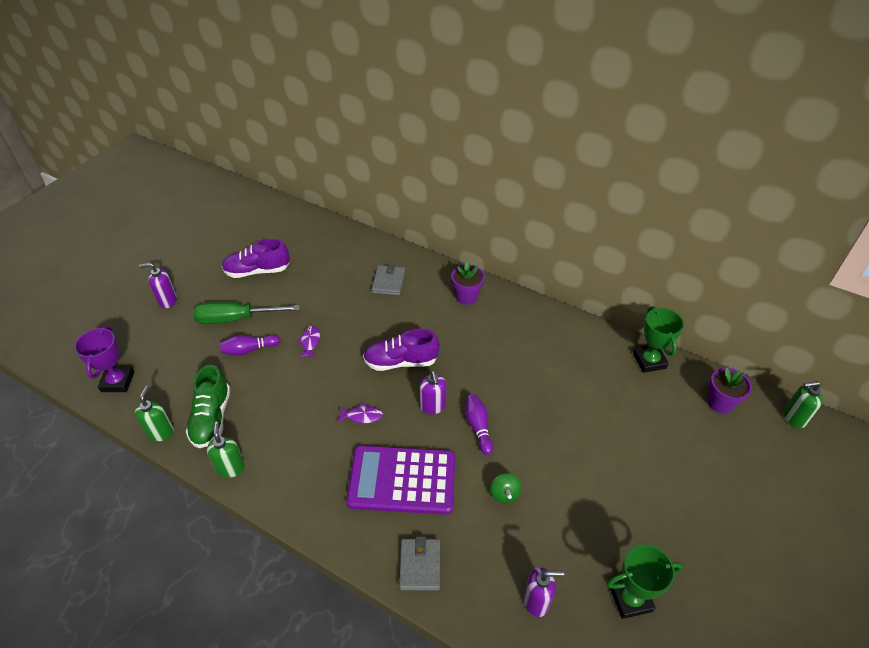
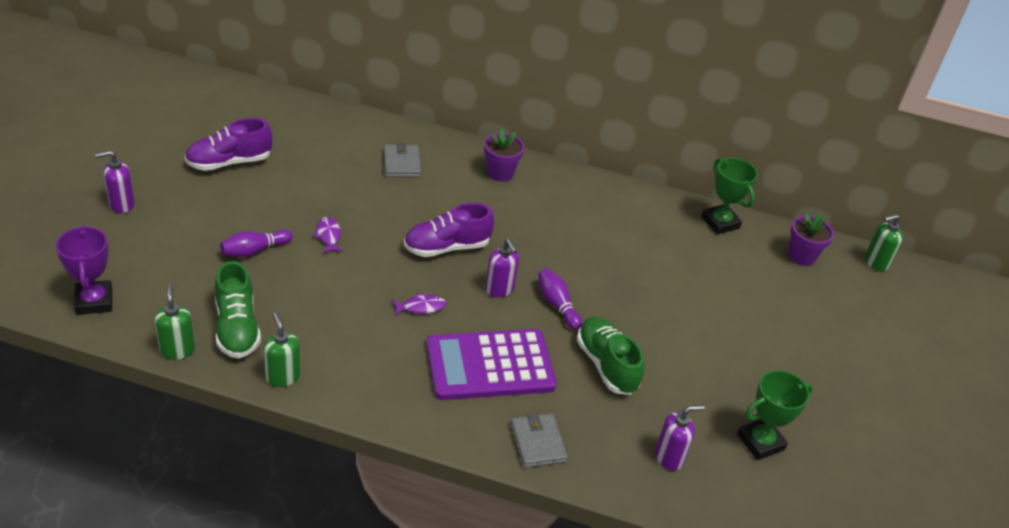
camera: 20 degrees left, 5 degrees down
(236, 319) = (223, 218): green screwdriver -> none
(505, 494) = (606, 365): green spinning top -> green shoe

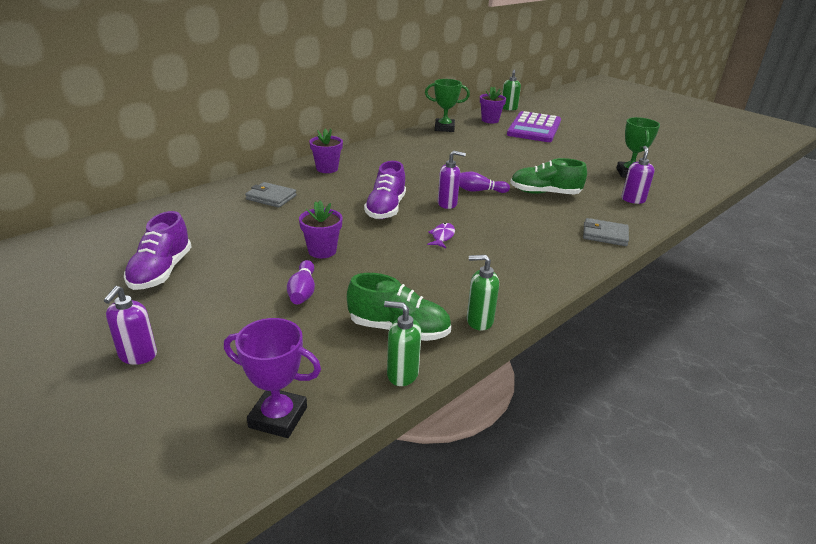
camera: 55 degrees left, 10 degrees down
(328, 236) = (322, 251): purple fish -> purple flower pot
(490, 365) = (521, 229): purple calculator -> purple calculator (534, 128)

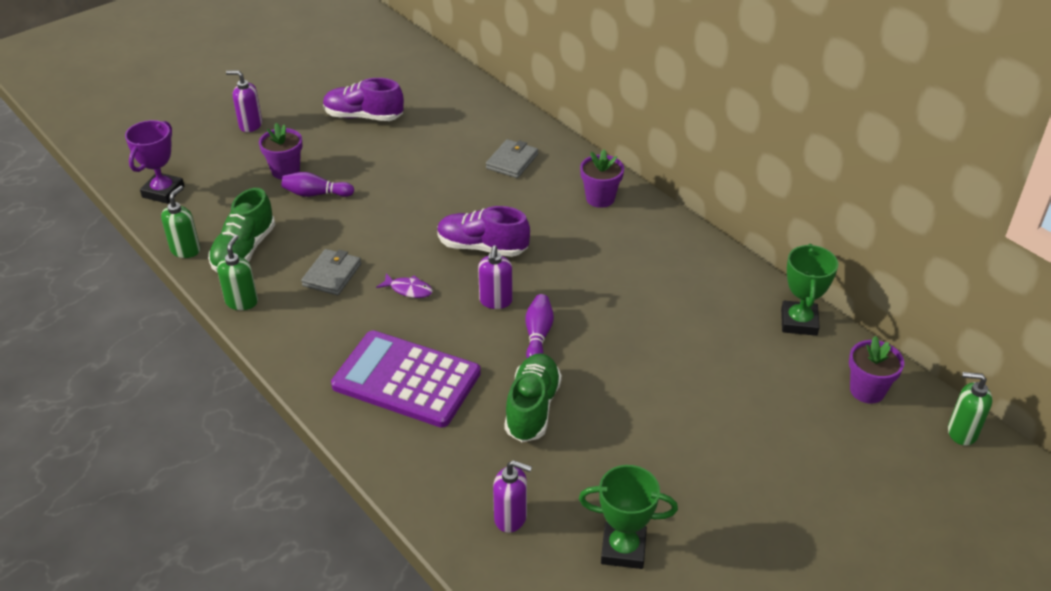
camera: 95 degrees right, 10 degrees up
(322, 251) = (387, 202): purple flower pot -> purple flower pot (285, 171)
(534, 128) = (841, 452): purple calculator -> purple calculator (406, 379)
(605, 235) = (398, 447): grey wallet -> grey wallet (332, 275)

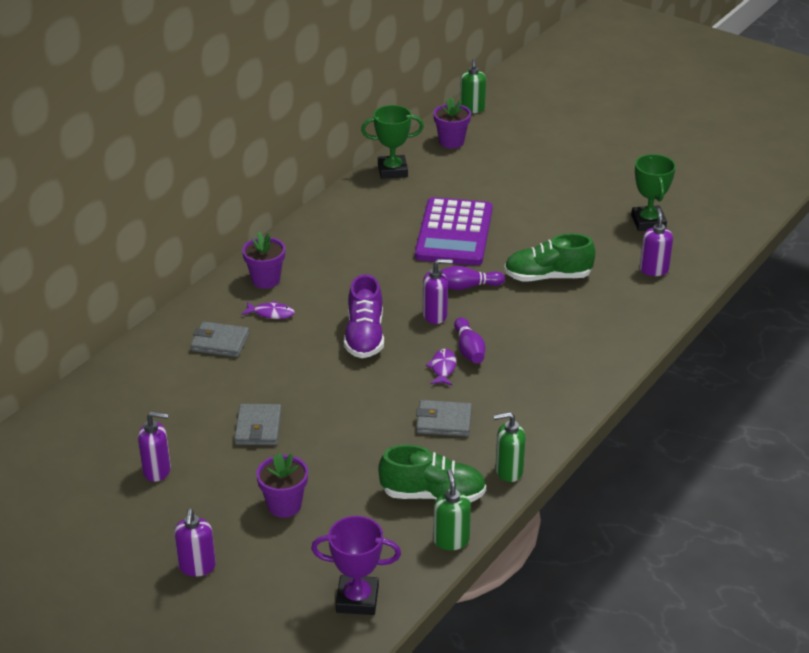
camera: 105 degrees left, 5 degrees down
(186, 250) = (451, 540): green soap dispenser -> green soap dispenser turned 75 degrees clockwise
(316, 194) = (319, 468): purple bowling pin -> purple bowling pin (469, 349)
(363, 117) = (157, 471): purple shoe -> purple soap dispenser
(385, 169) = (258, 428): none -> grey wallet
(406, 379) = (552, 345): purple calculator -> purple calculator (454, 233)
(544, 195) = (271, 313): none -> purple fish

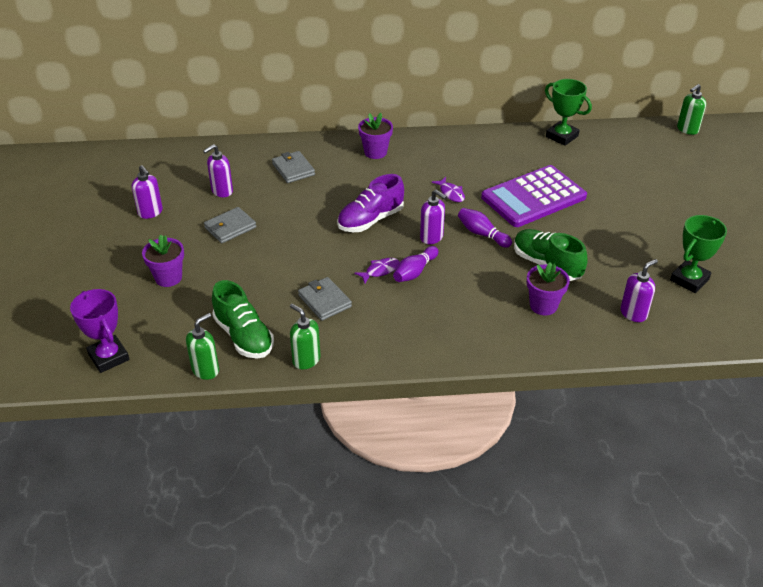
camera: 50 degrees right, 5 degrees up
(197, 567) = (80, 274): purple soap dispenser -> purple soap dispenser (222, 191)
(271, 313) = (345, 172): purple fish -> purple fish (451, 193)
(451, 142) = (634, 141): purple flower pot -> purple flower pot (543, 305)

